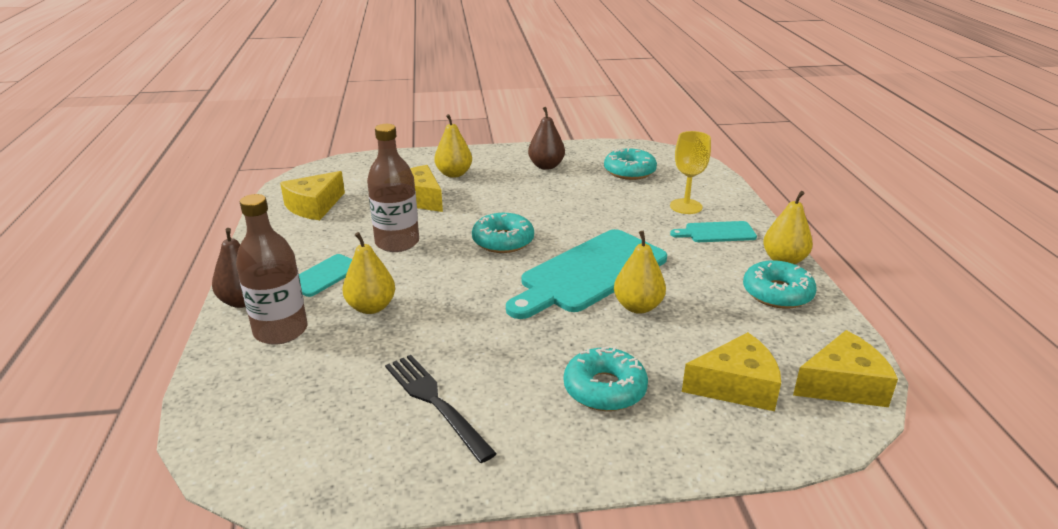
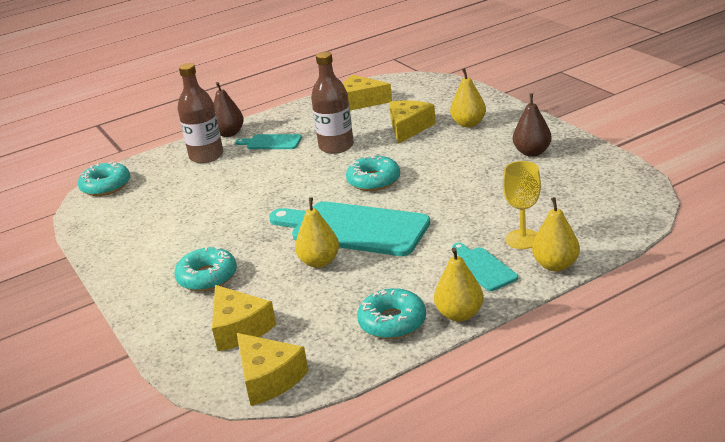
camera: 70 degrees right, 0 degrees up
(371, 307) = (249, 170): yellow pear -> yellow pear (555, 265)
(434, 402) = (164, 225): black fork -> none
(629, 171) = (570, 192): turquoise donut -> turquoise donut (106, 186)

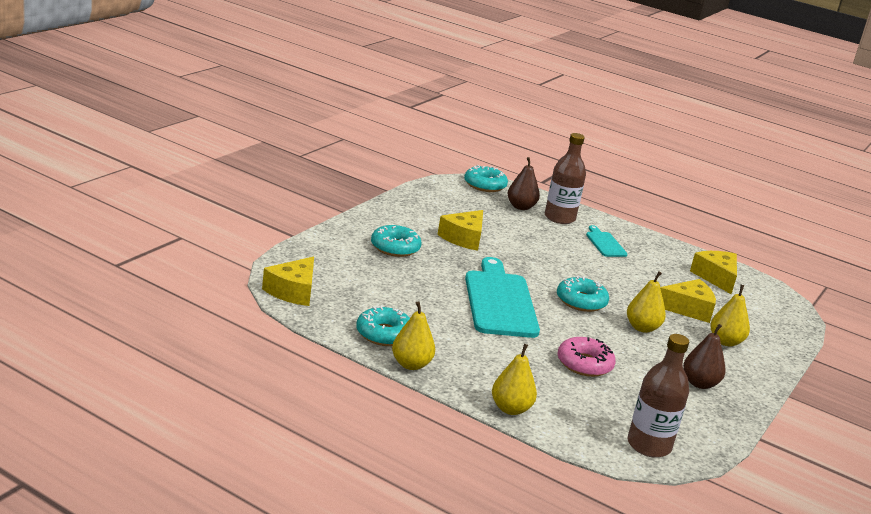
camera: 55 degrees right, 5 degrees down
(229, 133) = (603, 221): brown pear -> brown pear (521, 207)
(239, 328) = (341, 271): yellow cheese -> yellow cheese (464, 238)
(319, 262) = (443, 292): yellow pear -> yellow pear (642, 328)
(336, 146) = (623, 275): brown bottle -> brown bottle (649, 445)
(482, 267) = (483, 370): turquoise cutting board -> none
(486, 204) = (584, 364): none -> pink donut
(523, 239) = (540, 388): yellow goblet -> none

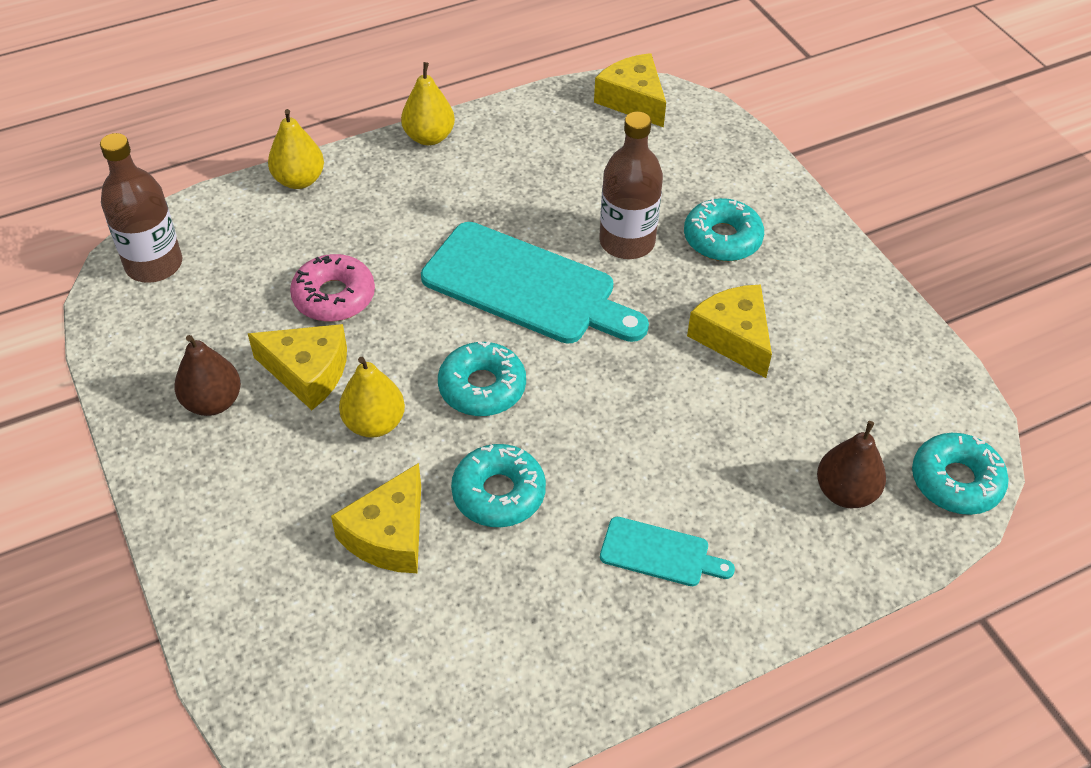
camera: 125 degrees right, 25 degrees up
(384, 334) = (501, 140): turquoise donut -> turquoise donut (498, 493)
(559, 218) = (785, 536): brown bottle -> brown bottle (627, 242)
(716, 278) = (463, 677): yellow cheese -> yellow cheese (308, 372)
(725, 342) = (276, 520): yellow pear -> none

